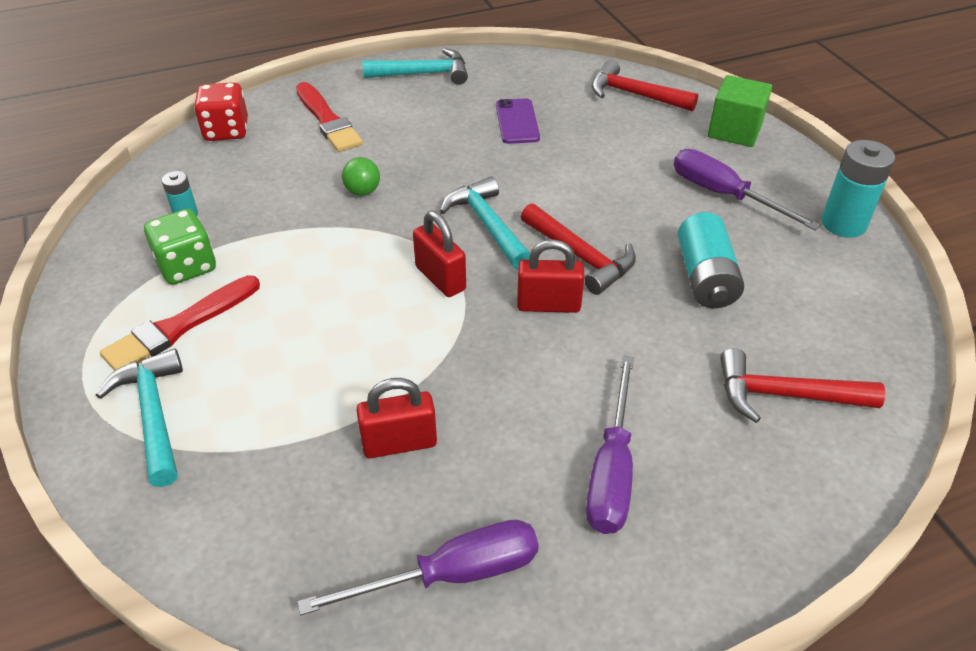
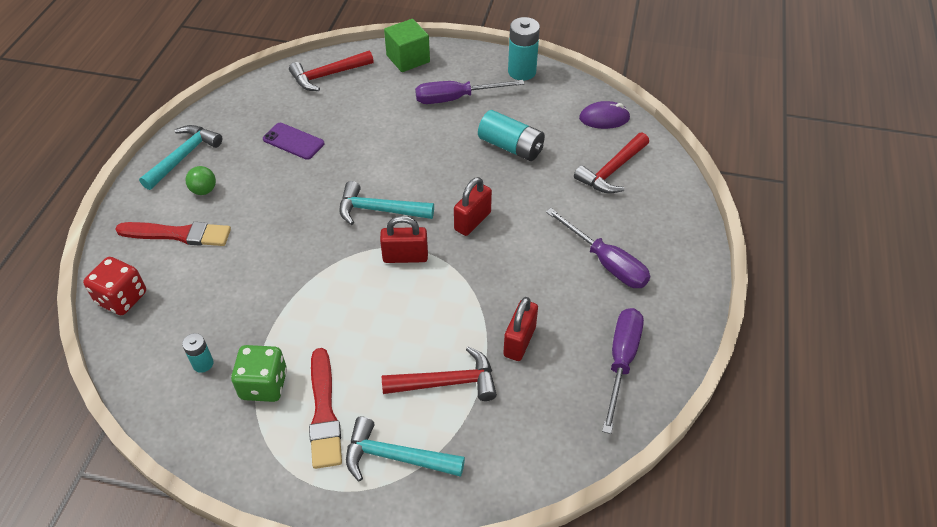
camera: 55 degrees left, 5 degrees up
(362, 191) = (282, 253): green ball -> green ball (204, 190)
(580, 256) = (447, 185): red hammer -> red hammer (447, 382)
(870, 339) = (604, 118): none -> purple mouse

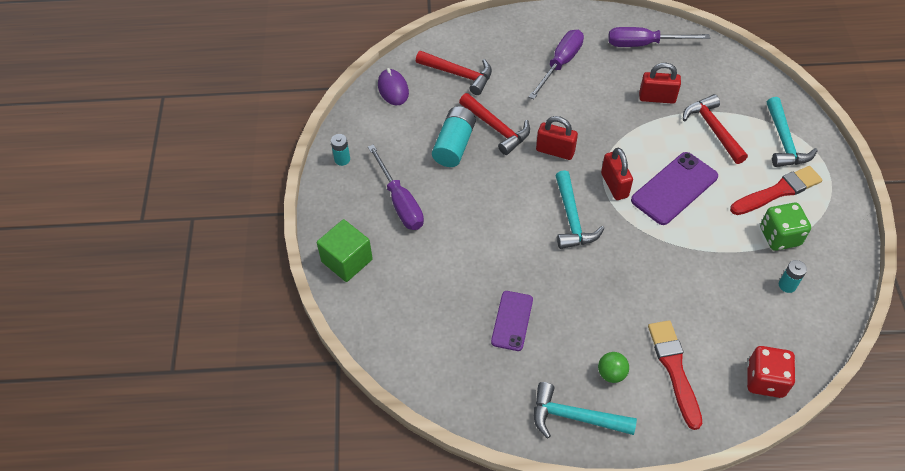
camera: 105 degrees left, 5 degrees up
(328, 75) = (397, 327): red hammer -> red hammer (496, 128)
(376, 309) = (674, 188): none -> purple phone
(522, 72) = (342, 159): turquoise battery -> turquoise battery, size x0.54

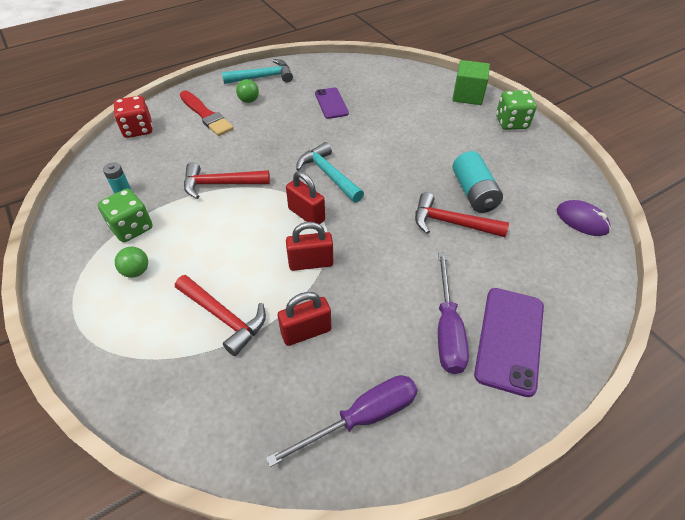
camera: 150 degrees right, 5 degrees down
(342, 159) = (547, 148): turquoise battery -> none
(342, 202) = (511, 123): none -> green dice
(400, 202) = (471, 138): purple screwdriver -> none
(459, 74) = (540, 263): red hammer -> red hammer (220, 184)
(555, 151) = (380, 223): red padlock -> red padlock (311, 263)
(674, 188) = (247, 233): purple phone -> purple phone (509, 339)
(777, 191) = (136, 271): red brush -> green ball
(784, 141) = (132, 337): turquoise hammer -> none

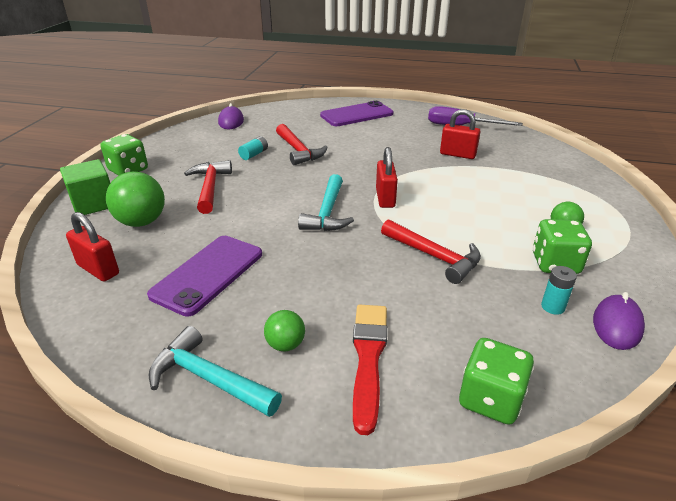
camera: 135 degrees left, 15 degrees down
(78, 201) = (617, 325): none -> purple mouse
(138, 129) = (490, 399): red dice -> green dice
(224, 317) = (505, 179): red hammer -> red hammer (210, 187)
(311, 263) = (418, 175): red padlock -> red padlock (98, 269)
(331, 103) = (208, 274): purple phone -> purple phone, size x1.55
(419, 103) = (141, 222): none -> green ball
(447, 329) = (380, 127): purple screwdriver -> none
(474, 193) = (254, 154): turquoise battery -> turquoise battery, size x0.54

